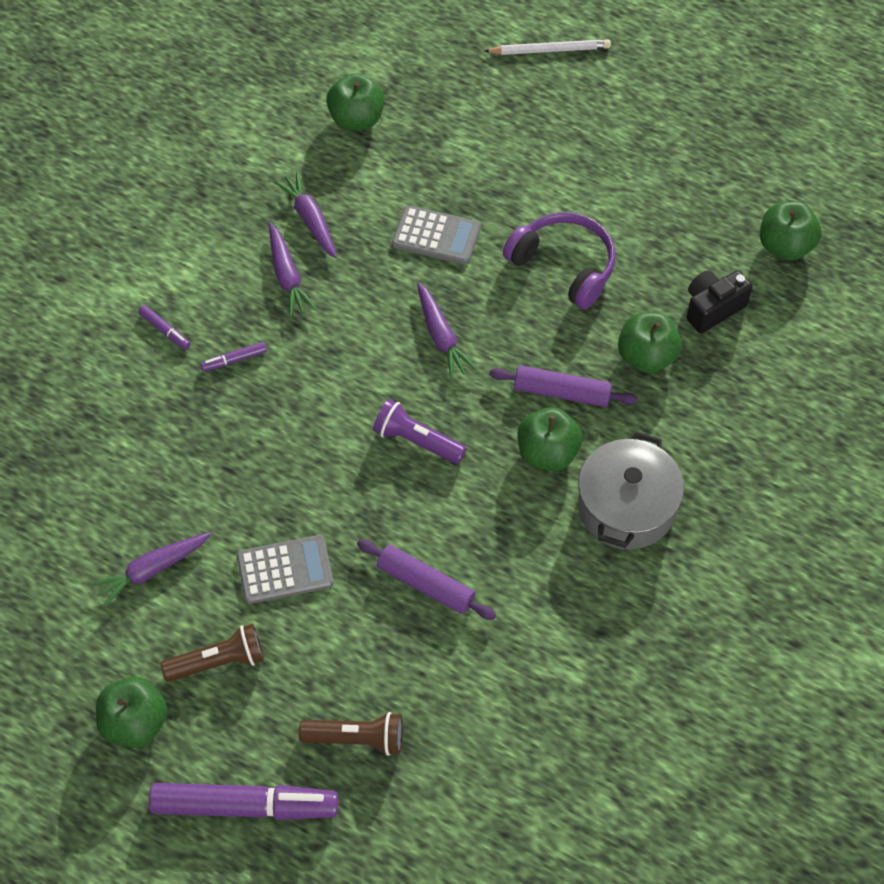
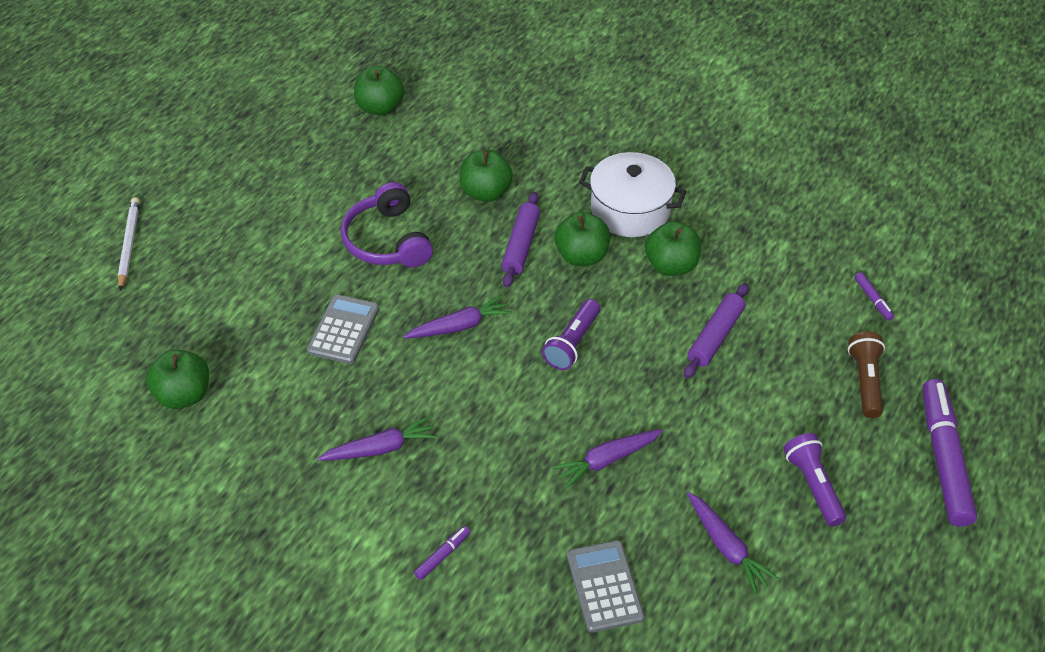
camera: 90 degrees left, 10 degrees down
(135, 723) = (886, 549): green apple -> green apple (671, 265)
(218, 662) = (813, 485): brown flashlight -> purple flashlight
(235, 360) = (481, 489): purple marker -> purple marker (873, 299)
(285, 570) = (713, 438): grey calculator -> grey calculator (604, 586)
(310, 220) = (311, 431): purple carrot -> purple carrot (607, 460)
(564, 266) = (387, 240): purple headphones -> purple headphones turned 60 degrees counterclockwise
(626, 507) = (630, 210): grey pot -> white pot
(712, 308) = (439, 152): black camera -> none

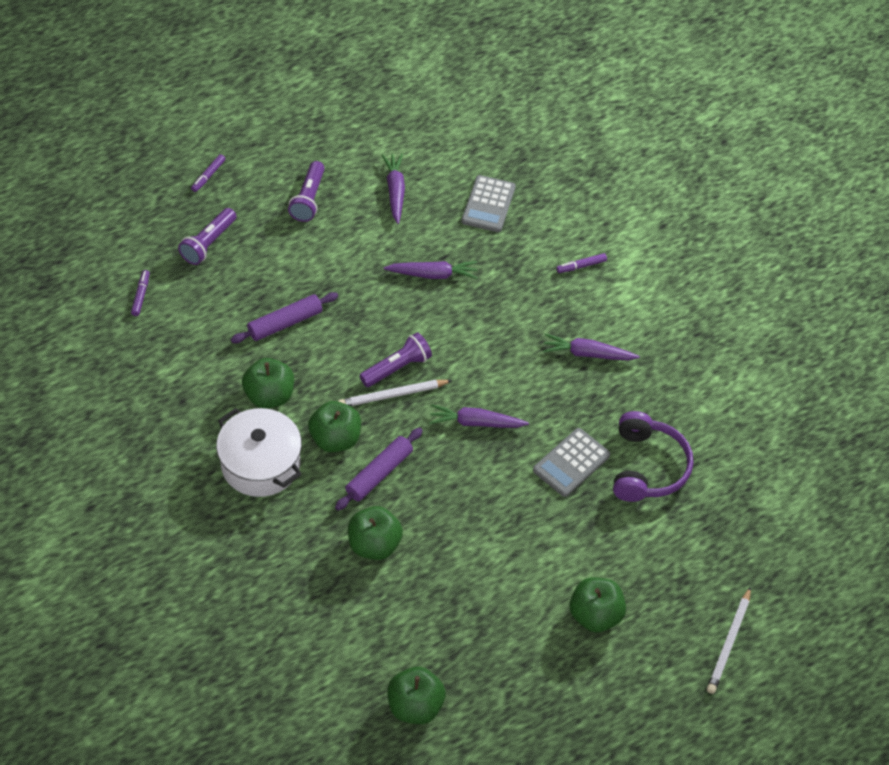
camera: 155 degrees left, 5 degrees up
(184, 395) = (721, 464): green apple -> green apple (595, 615)
(387, 240) = (492, 534): purple headphones -> purple headphones (647, 467)
(557, 316) = (393, 395): none -> white pencil
(865, 381) = (208, 243): brown flashlight -> purple flashlight
(943, 459) = (208, 176): purple marker -> purple marker, size x0.42

